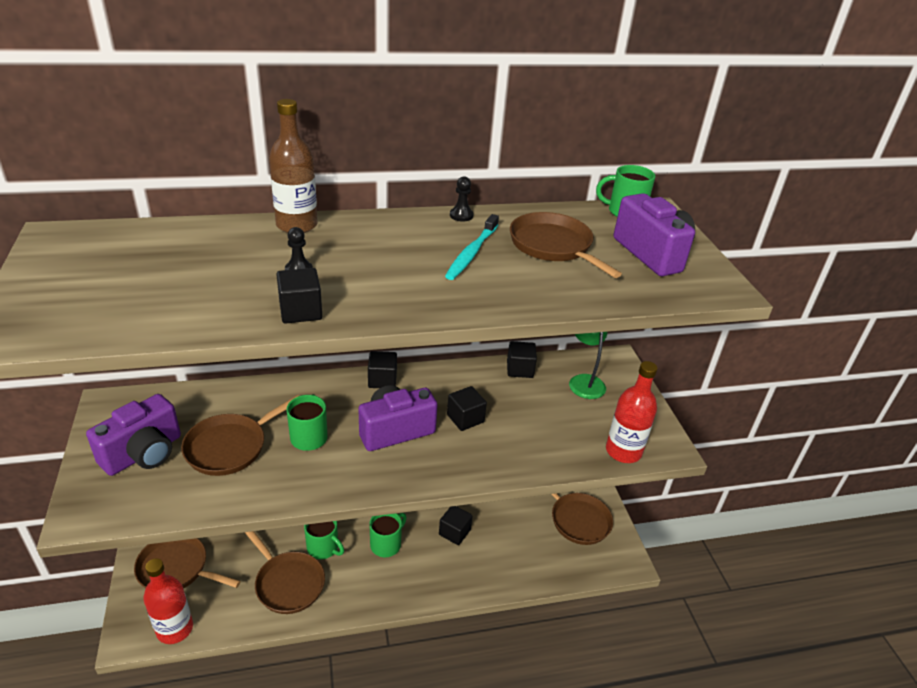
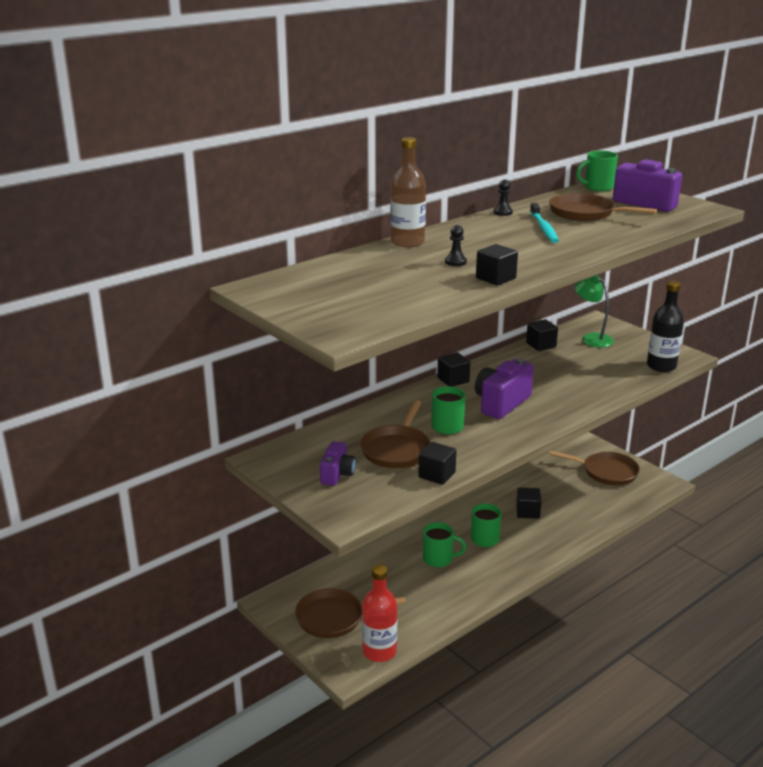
camera: 25 degrees left, 10 degrees down
(143, 453) = (337, 474): purple camera -> purple camera, size x0.61
(287, 583) = (436, 590): brown pan -> none
(465, 418) = (540, 382): black cube -> black cube (437, 475)
(623, 451) = (661, 366): red bottle -> black bottle

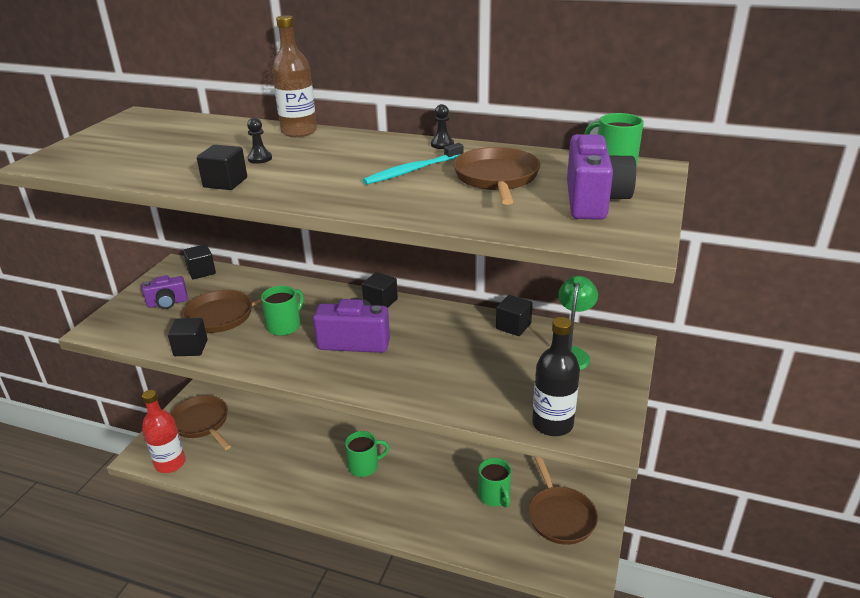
camera: 60 degrees right, 5 degrees up
(439, 559) = (313, 449): green mug -> green mug (494, 496)
(527, 512) = (430, 480): black cube -> black cube (201, 272)

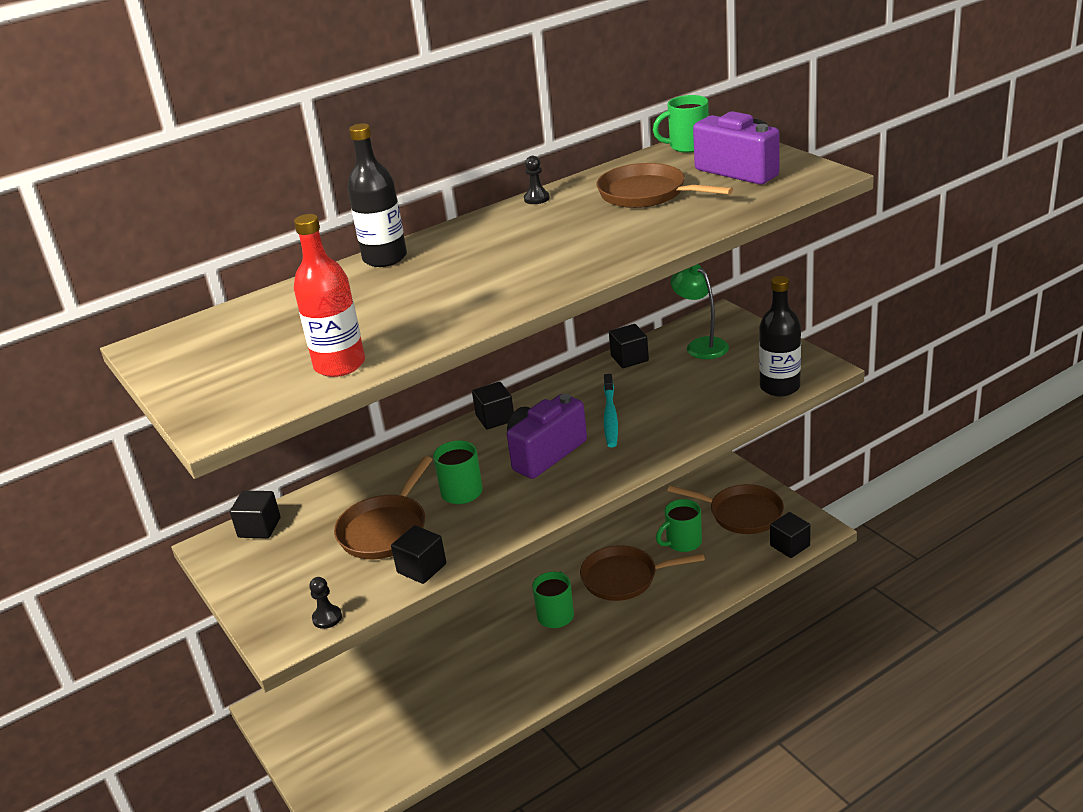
camera: 50 degrees left, 0 degrees up
(167, 303) = (298, 569): purple camera -> none
(170, 463) = (380, 780): red bottle -> red bottle (339, 365)
(202, 423) = (338, 731): brown pan -> brown pan (624, 578)
(225, 182) = (467, 316): black cube -> black cube (790, 546)
(260, 159) = (429, 289): black pawn -> black pawn (327, 618)
(299, 131) = (385, 258): brown bottle -> black bottle
(412, 170) = (577, 224): turquoise toothbrush -> turquoise toothbrush (610, 417)
(494, 496) = (682, 542): green mug -> green mug turned 135 degrees clockwise

